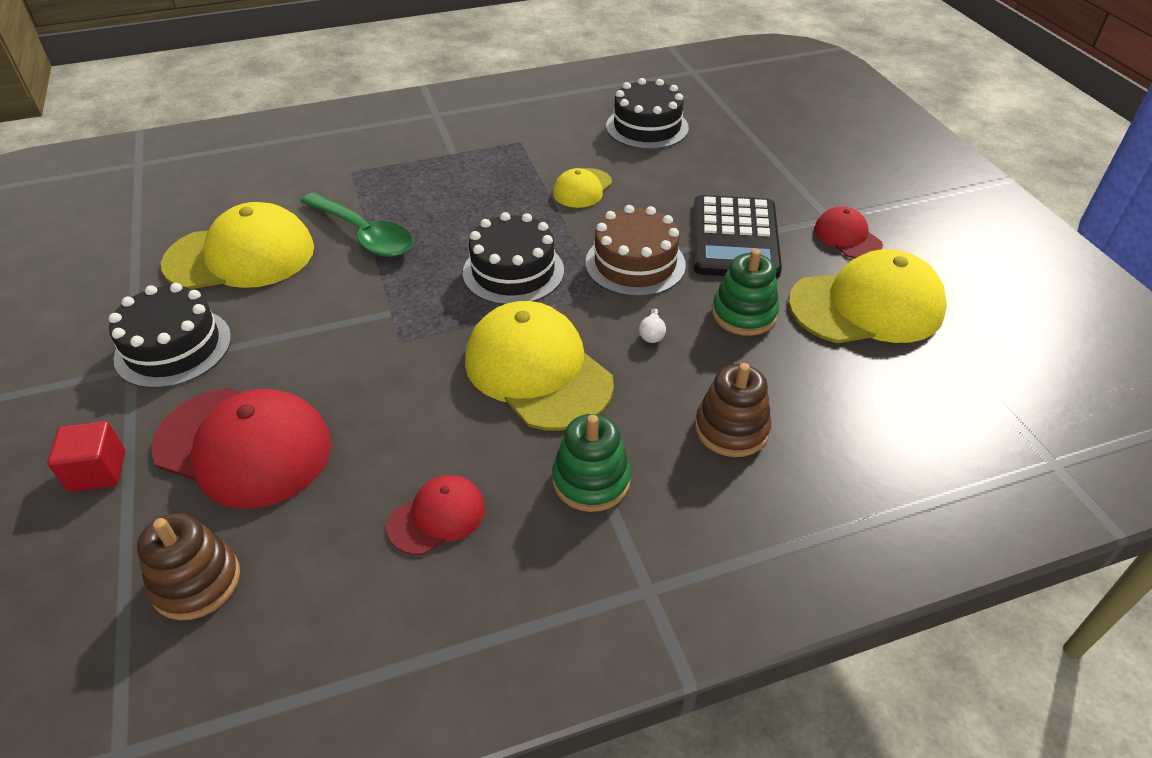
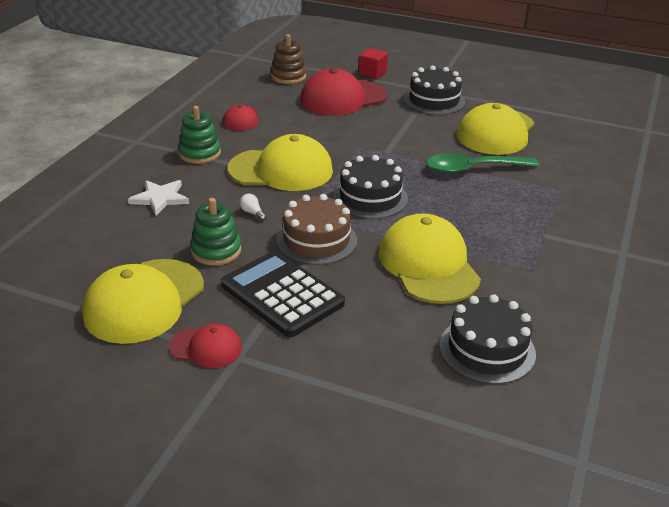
camera: 130 degrees right, 10 degrees down
(582, 188) = (428, 265): yellow cap -> yellow cap, size x1.93
(731, 429) = (160, 198): brown stacking toy -> white star

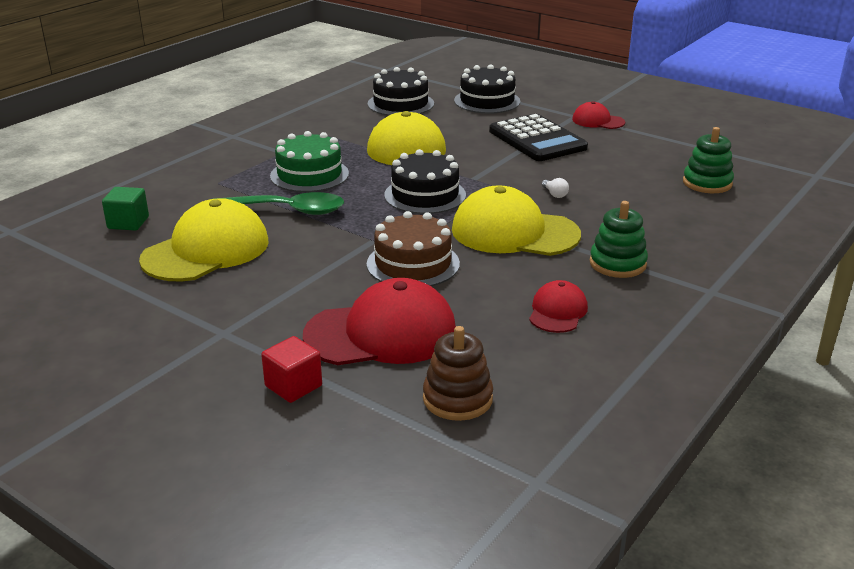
camera: 165 degrees left, 5 degrees down
(144, 301) = (650, 146): yellow cap -> none
(160, 198) = (657, 217): white star -> none
(216, 251) = (592, 170): green stacking toy -> green stacking toy (707, 183)
(316, 240) = (496, 168): brown cake -> brown cake (413, 264)
(434, 100) = (238, 311): black cake -> black cake (487, 101)
(490, 208) = (309, 175): none -> green cake
(577, 145) = (128, 223): none -> green cube

